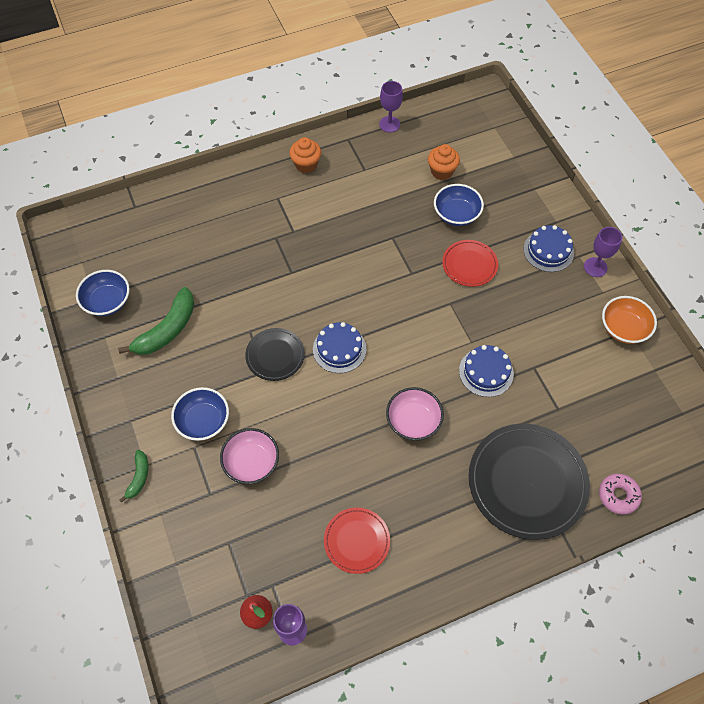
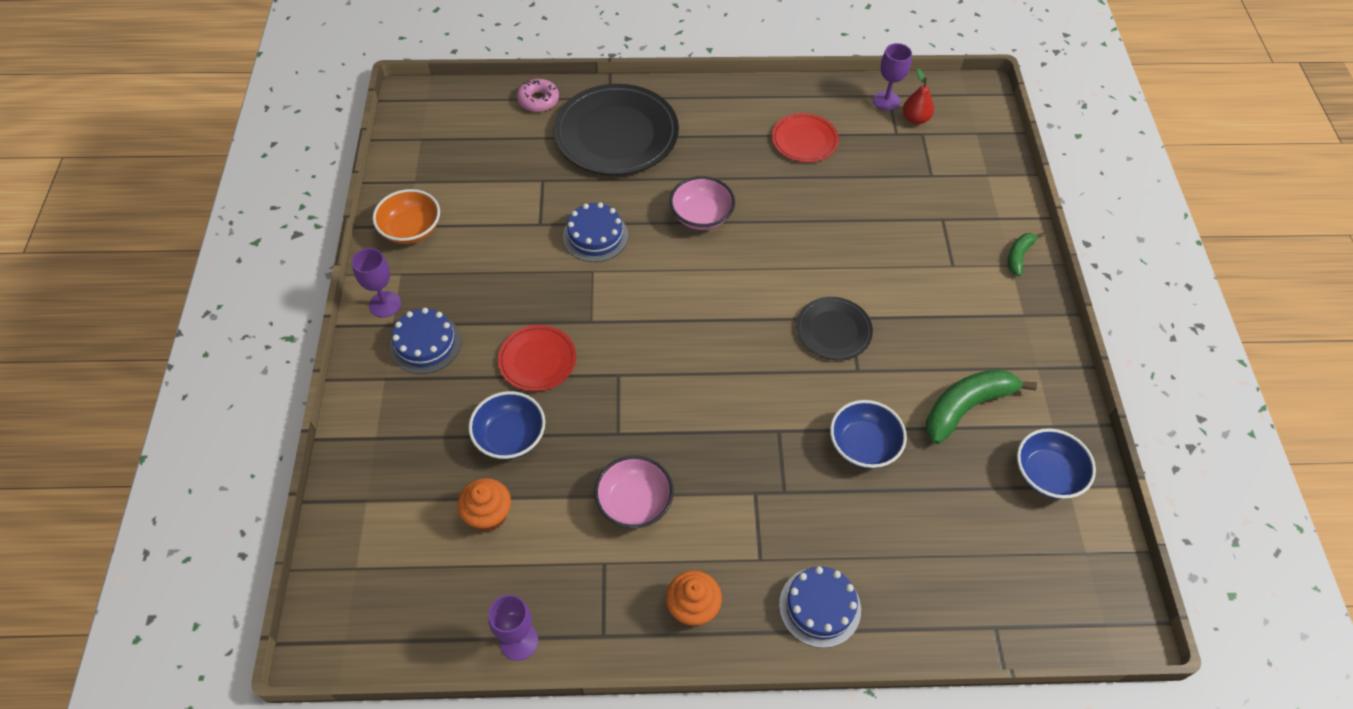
camera: 160 degrees left, 5 degrees down
(203, 421) = (937, 287): blue bowl -> blue bowl (863, 445)
(251, 462) = (891, 232): pink bowl -> pink bowl (634, 502)
(339, 349) = (752, 313): blue cake -> blue cake (820, 607)

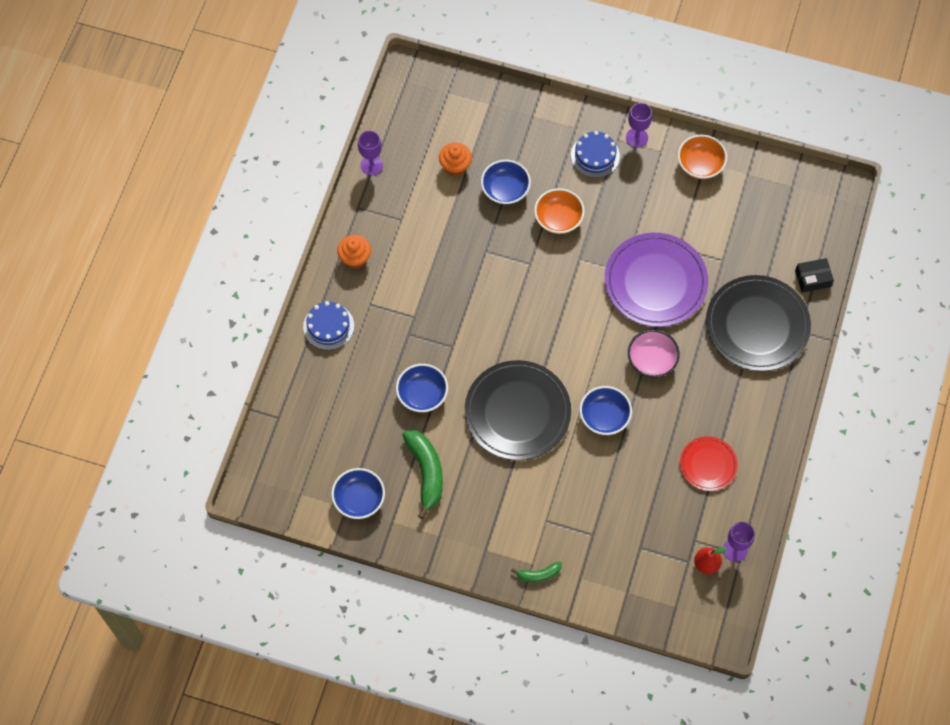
camera: 110 degrees right, 10 degrees up
(537, 360) = (558, 218): red plate -> orange bowl
(538, 100) = (813, 278): pink donut -> black box
(595, 236) = (655, 282): blue cake -> purple plate
(634, 502) = (433, 247): pink bowl -> none
(795, 243) = (604, 417): none -> blue bowl
(833, 330) = (517, 412): black plate -> black plate, size x1.87
(1019, 256) = (538, 574): green banana -> green banana turned 120 degrees clockwise

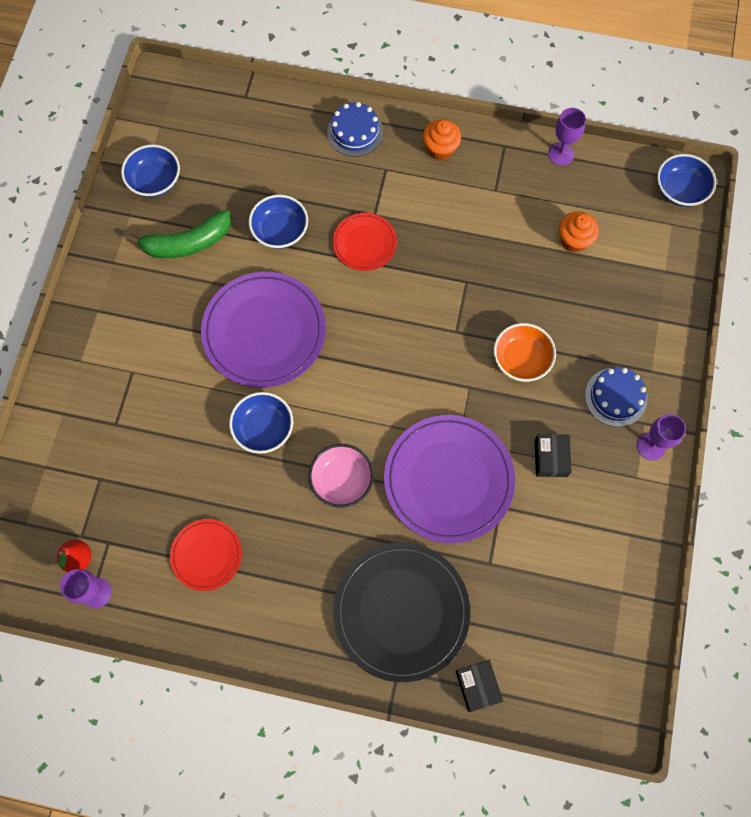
camera: 85 degrees right, 5 degrees up
(441, 327) = (364, 243): none -> red plate
(505, 190) = (551, 297): blue bowl -> blue bowl (680, 190)
(517, 412) = (264, 331): black plate -> purple plate
(538, 574) = (68, 368): green banana -> none
(642, 208) = (550, 458): none -> black box
(700, 164) = (625, 528): orange bowl -> none

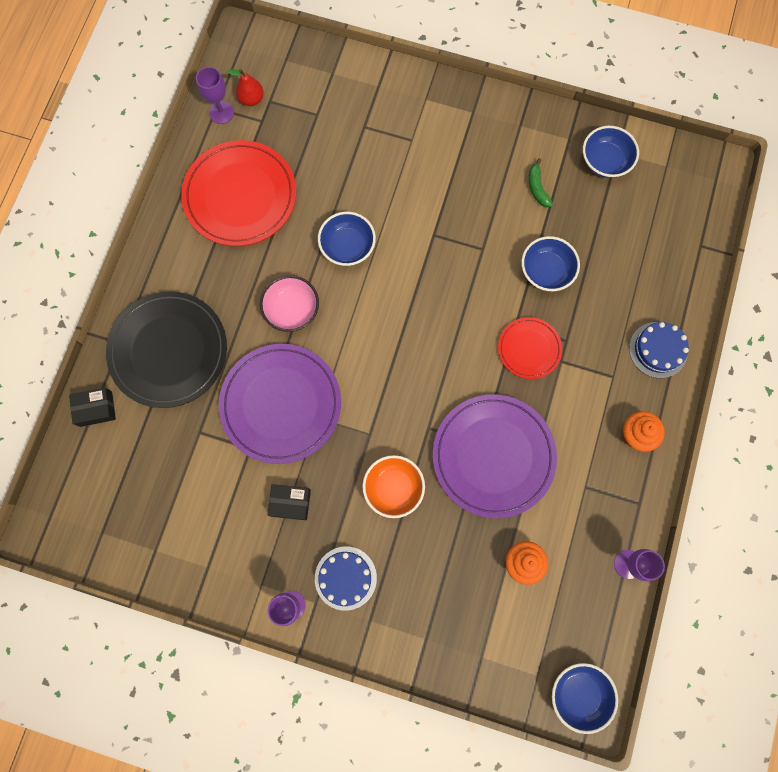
camera: 95 degrees right, 5 degrees up
(187, 243) = (537, 188): green banana -> green banana, size x0.53
(206, 555) = (240, 196): red plate -> red plate, size x1.87
(264, 331) = (441, 251): purple plate -> purple plate (493, 456)

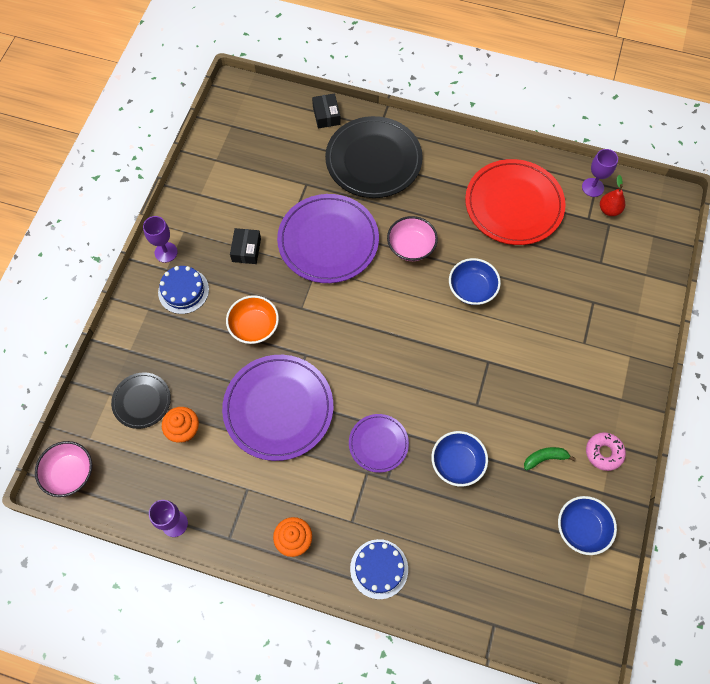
camera: 90 degrees right, 10 degrees down
(489, 616) = (142, 401): none -> black plate
(529, 134) = (604, 453): none -> pink donut
(529, 349) = (378, 444): red plate -> purple plate
(579, 693) = (70, 473): blue bowl -> pink bowl

